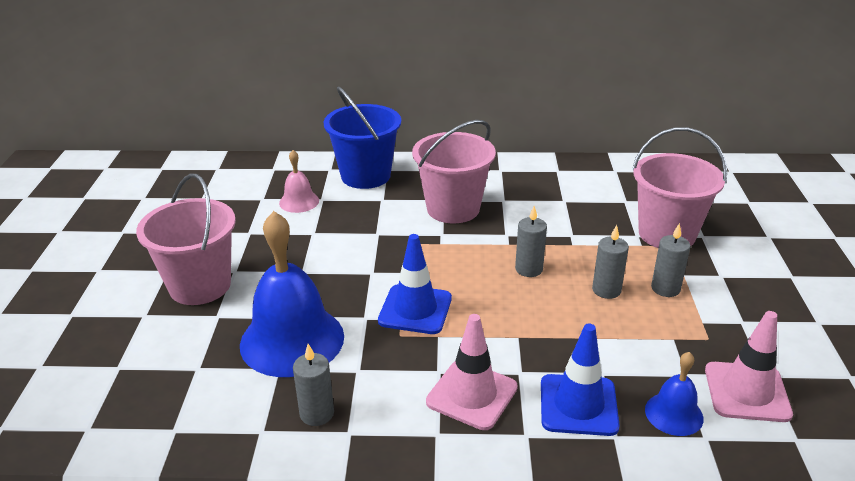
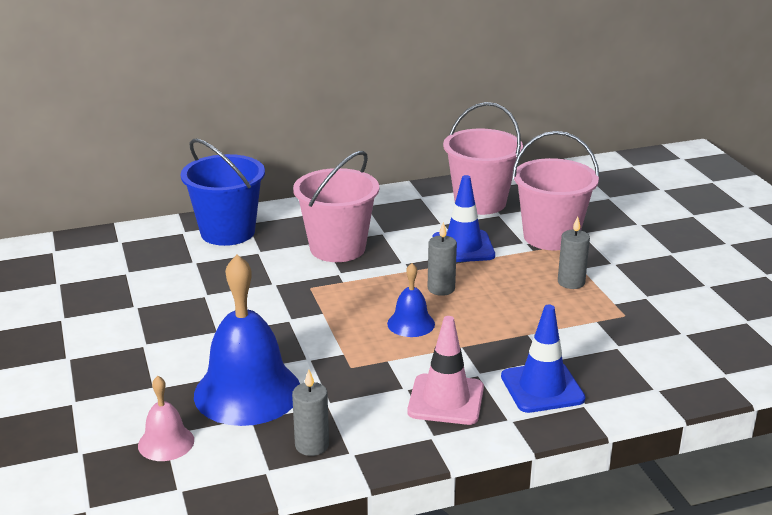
camera: 20 degrees left, 5 degrees down
(200, 286) = (116, 364): pink bucket -> pink bucket (480, 202)
(299, 201) = (171, 268): pink bell -> pink bell (166, 442)
(415, 309) = (353, 343): blue traffic cone -> blue traffic cone (463, 247)
(606, 290) = (520, 293): grey candle -> none
(674, 414) = (623, 377): blue bell -> blue bell (411, 323)
(747, 392) = (673, 349): pink traffic cone -> none

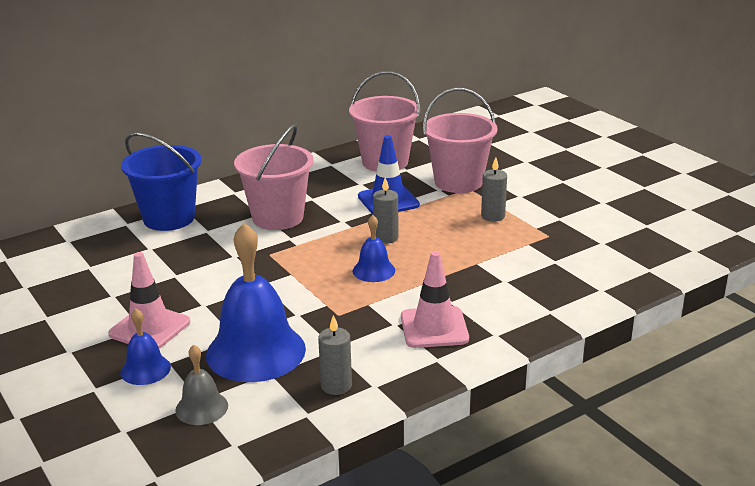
camera: 15 degrees left, 0 degrees up
(130, 391) = (145, 369): none -> blue bell
(155, 347) = (149, 328): none -> pink traffic cone
(166, 442) = (201, 408): pink bell -> grey bell
(542, 388) = (509, 304): blue traffic cone -> none

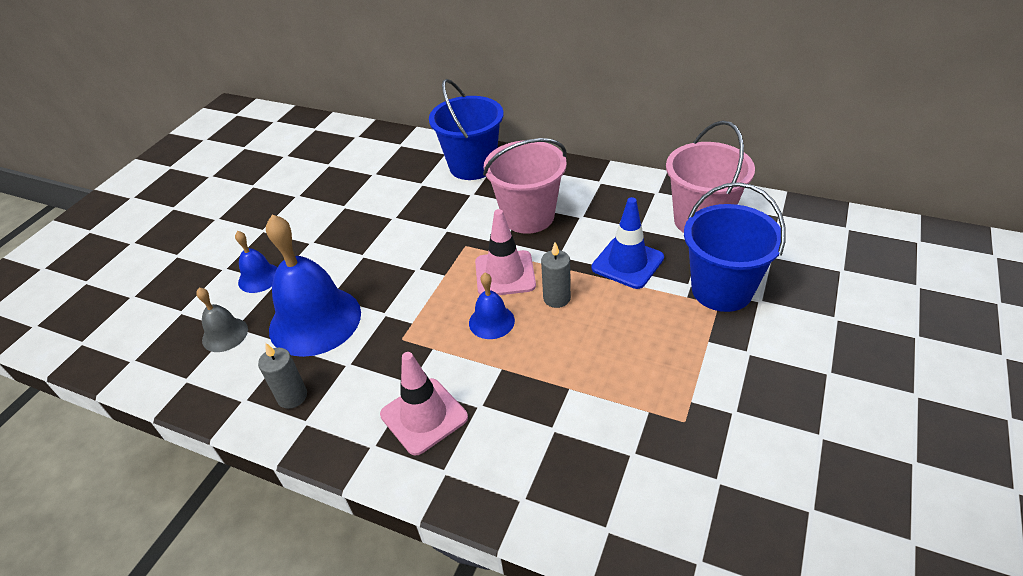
camera: 60 degrees right, 15 degrees up
(149, 328) = (313, 248): pink traffic cone -> pink traffic cone (505, 274)
(458, 182) = (722, 290): pink bucket -> blue bucket
(493, 216) = (678, 353): grey candle -> none

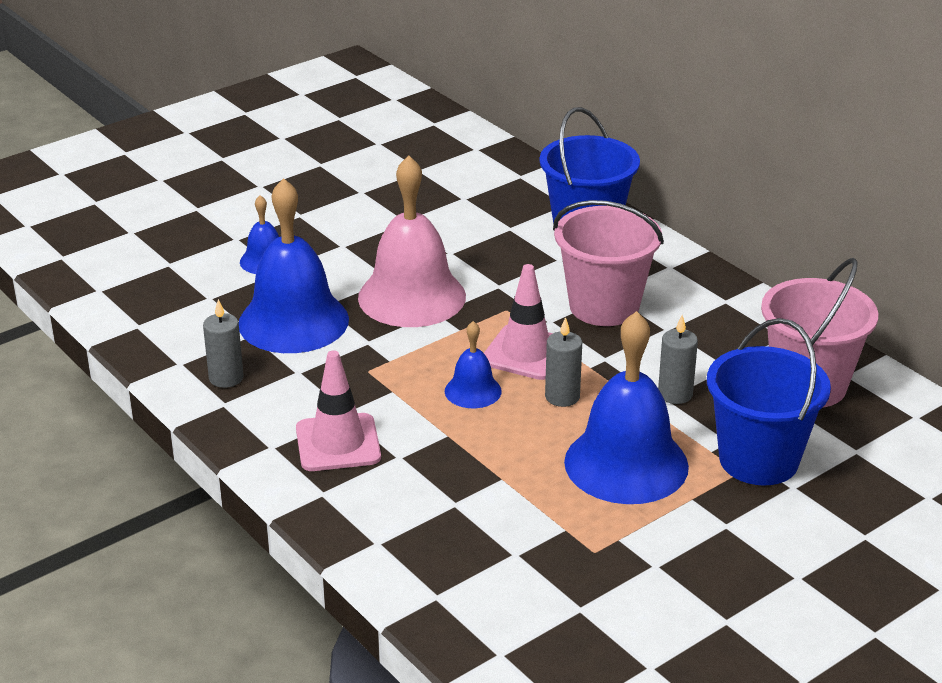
camera: 25 degrees right, 10 degrees down
(225, 334) = (198, 300): grey bell -> none
(391, 263) = (412, 296): none -> pink bell
(627, 263) = (675, 394): blue traffic cone -> grey candle
(643, 333) = (626, 464): none -> blue bell

